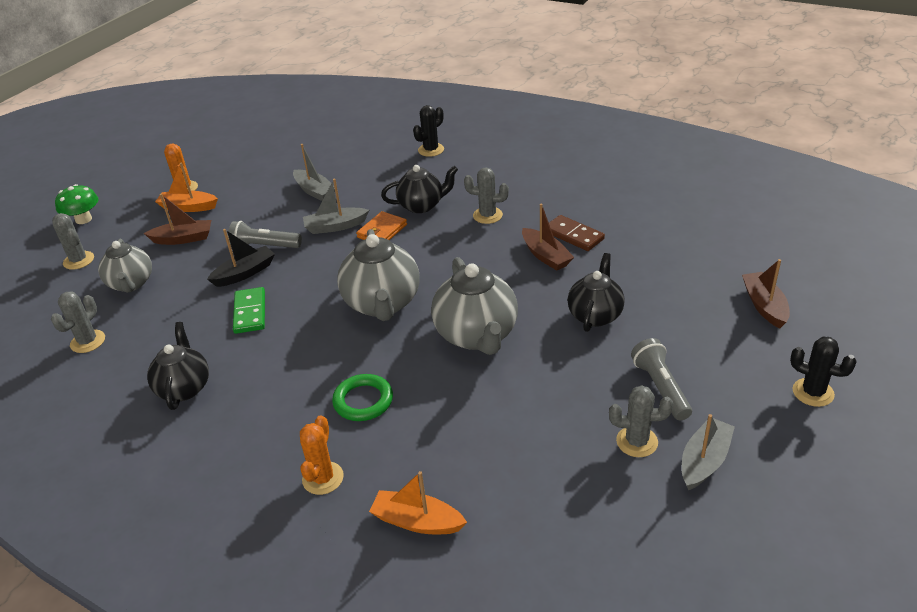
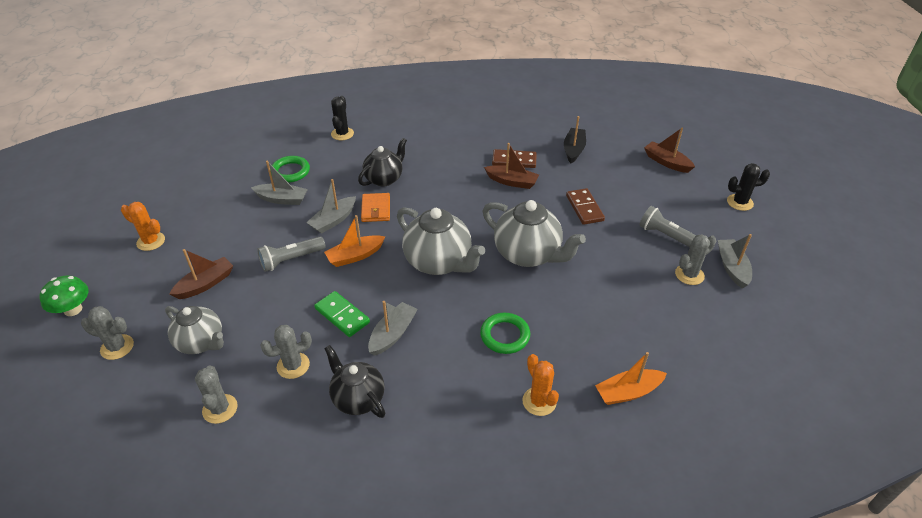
camera: 40 degrees left, 5 degrees up
(188, 207) = (176, 256): orange boat -> orange boat (355, 256)
(245, 273) = (299, 288): black boat -> black boat (573, 150)
(270, 349) = (392, 334): none -> grey boat
(348, 169) = (290, 172): none -> green ring
(487, 215) = (441, 168): grey cactus -> grey cactus (293, 365)
(595, 315) = (584, 208): black teapot -> brown domino

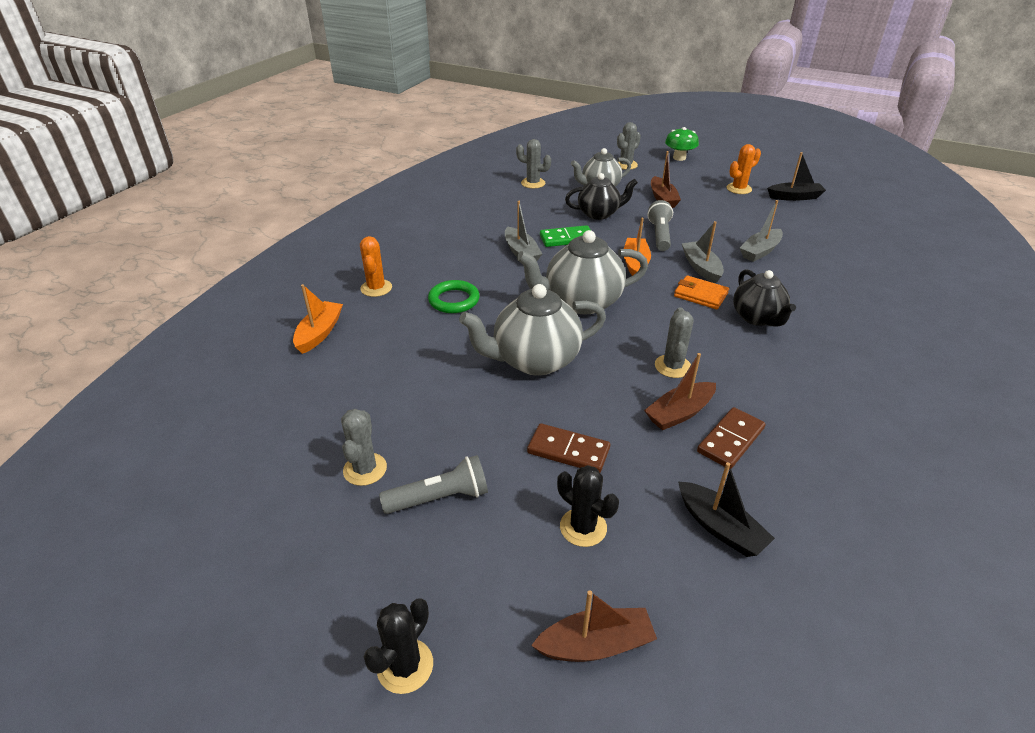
camera: 125 degrees right, 5 degrees down
(154, 204) = (794, 197): none -> black boat
(290, 172) = (811, 267): green ring -> none
(293, 365) = (539, 210): grey cactus -> grey cactus (672, 366)
(342, 134) = (885, 320): black cactus -> black cactus (583, 527)
(358, 398) = (480, 224): black teapot -> black teapot (599, 214)
(539, 401) = (376, 288): orange cactus -> orange cactus turned 75 degrees clockwise
(732, 267) = (323, 522): grey boat -> none

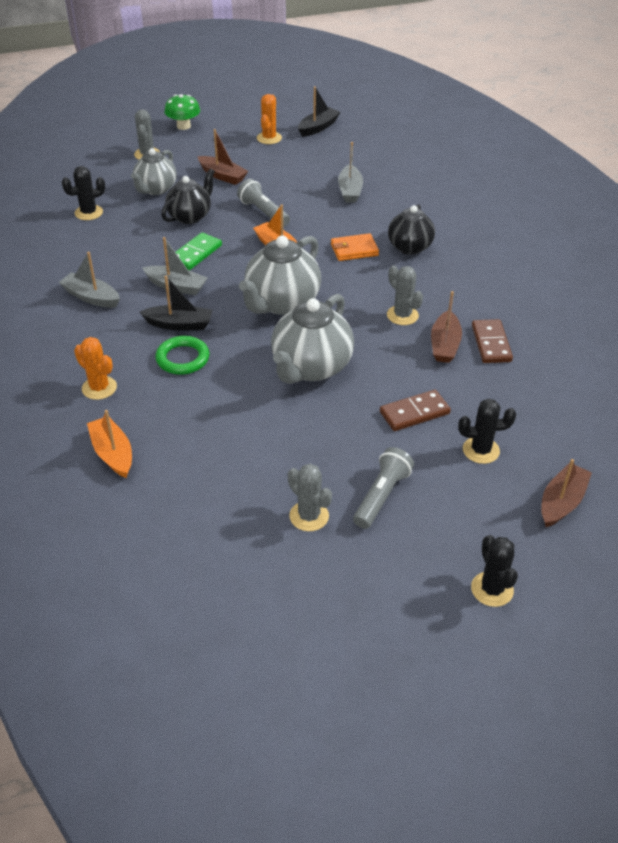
camera: 45 degrees left, 5 degrees up
(533, 183) = (89, 213): grey cactus -> black cactus
(701, 268) = (327, 226): grey boat -> grey boat (91, 297)
(720, 527) = (544, 398): black boat -> black boat (179, 324)
(757, 318) = (409, 247): black teapot -> black teapot turned 75 degrees clockwise

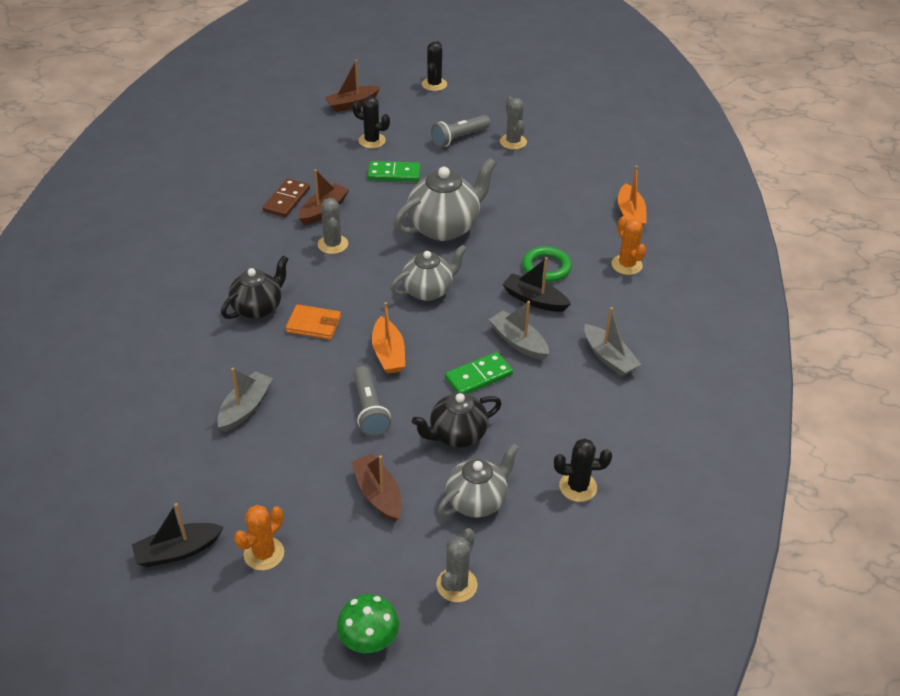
camera: 155 degrees left, 0 degrees up
(281, 303) = (428, 290): grey teapot -> grey teapot, size x0.66
(414, 413) = (394, 174): brown domino -> green domino

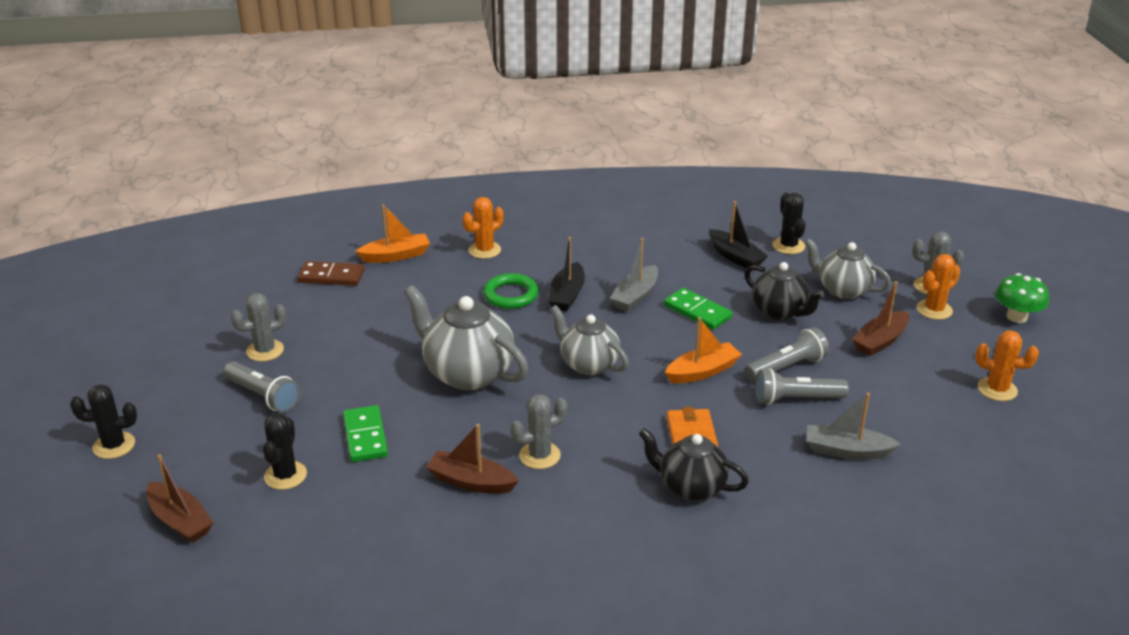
camera: 105 degrees left, 10 degrees down
(178, 551) = (1044, 442): black boat -> black boat (735, 257)
(286, 200) = (460, 524): brown domino -> brown domino (331, 276)
(324, 400) = (796, 399): none -> grey flashlight
(412, 566) = (934, 310): none -> orange cactus
(609, 358) = (626, 247): grey boat -> none

